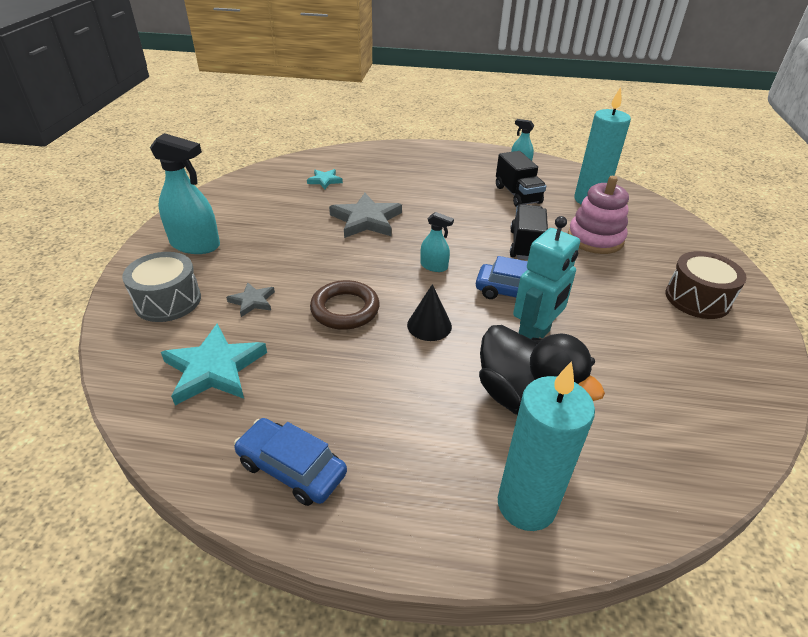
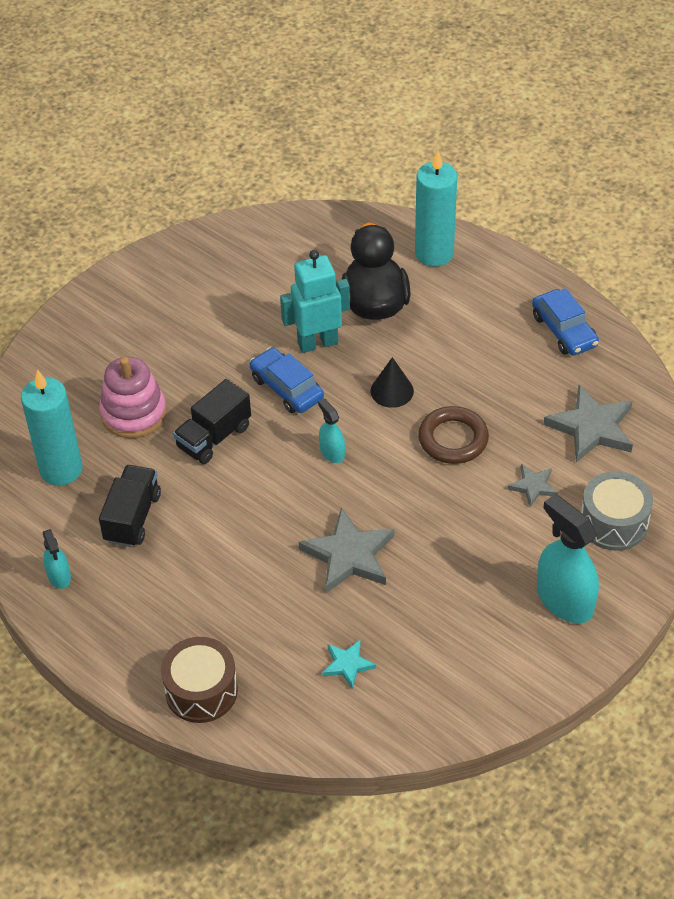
camera: 145 degrees left, 10 degrees up
(214, 368) = (591, 428): turquoise star -> grey star
(697, 299) = (138, 314): brown drum -> brown drum (201, 691)

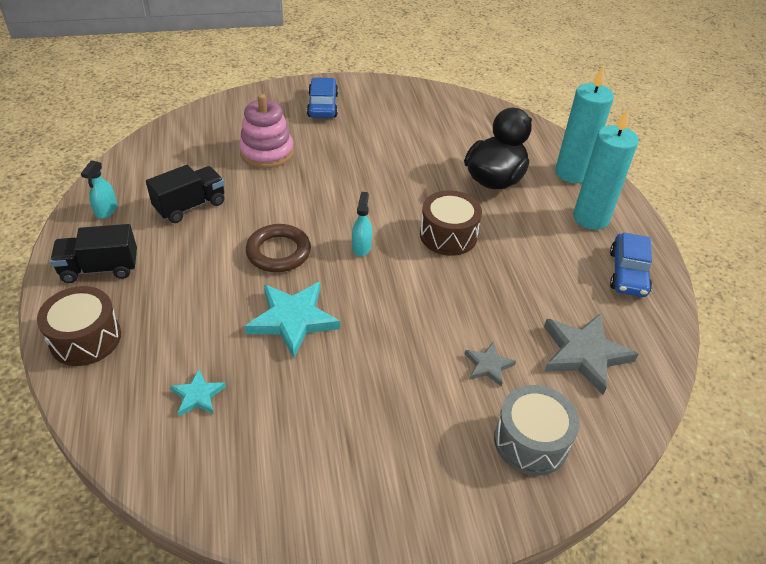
camera: 35 degrees right, 5 degrees down
(61, 469) = (188, 156): turquoise candle -> turquoise candle (591, 218)
(214, 437) = (297, 192): black truck -> black truck (100, 269)
(287, 388) = (377, 193): blue car -> blue car (323, 105)
(317, 343) = (429, 179): turquoise robot -> none
(349, 555) = (292, 320): grey star -> turquoise star
(392, 391) = (448, 235): black cone -> brown drum
(453, 439) = (459, 292): brown ring -> brown ring (278, 252)
(564, 600) = (420, 475): turquoise spray bottle -> none

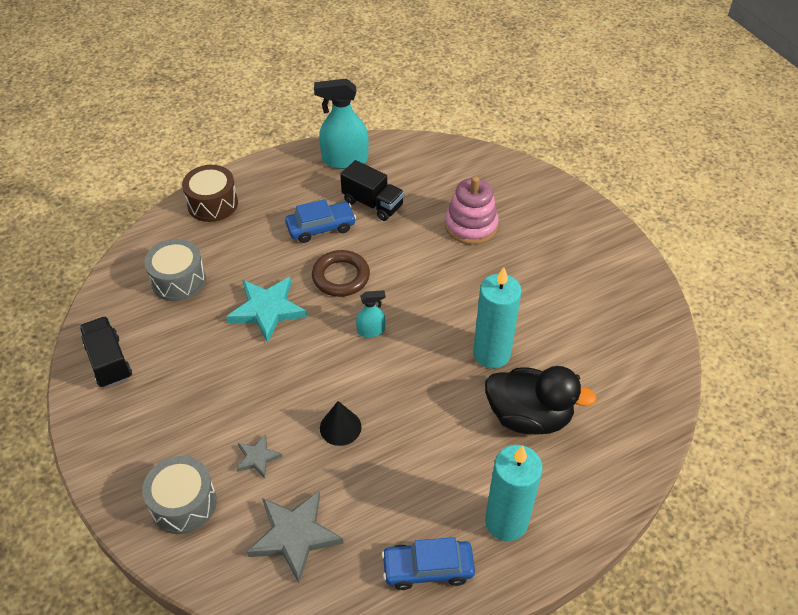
camera: 75 degrees right, 5 degrees up
(100, 269) = (281, 183): black truck -> black truck (109, 362)
(106, 210) = (345, 160): turquoise spray bottle -> turquoise spray bottle, size x1.94
(198, 395) = (178, 280): turquoise star -> grey drum
(323, 105) = (573, 241): blue car -> blue car (321, 227)
(448, 235) = (417, 393): brown drum -> none
(470, 295) = (340, 427): none -> black cone
(571, 173) = (582, 492): turquoise candle -> turquoise candle (491, 354)

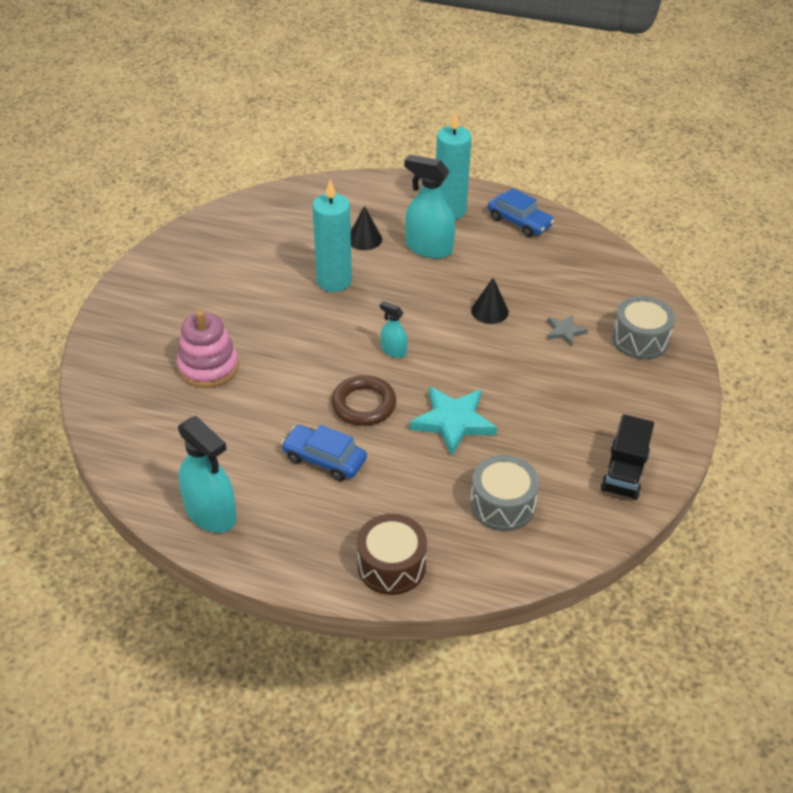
camera: 135 degrees left, 5 degrees down
(294, 536) = (581, 280): grey star -> none
(373, 203) = (252, 447): black truck -> none
(467, 454) = (428, 248): none -> turquoise spray bottle
(529, 416) = (364, 239): black duck -> black cone

